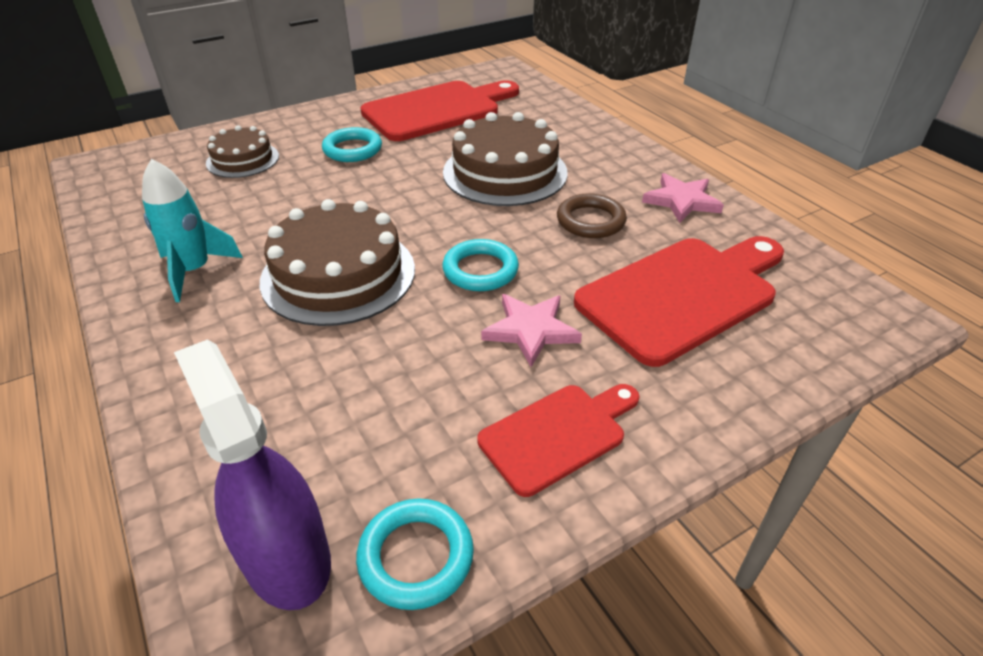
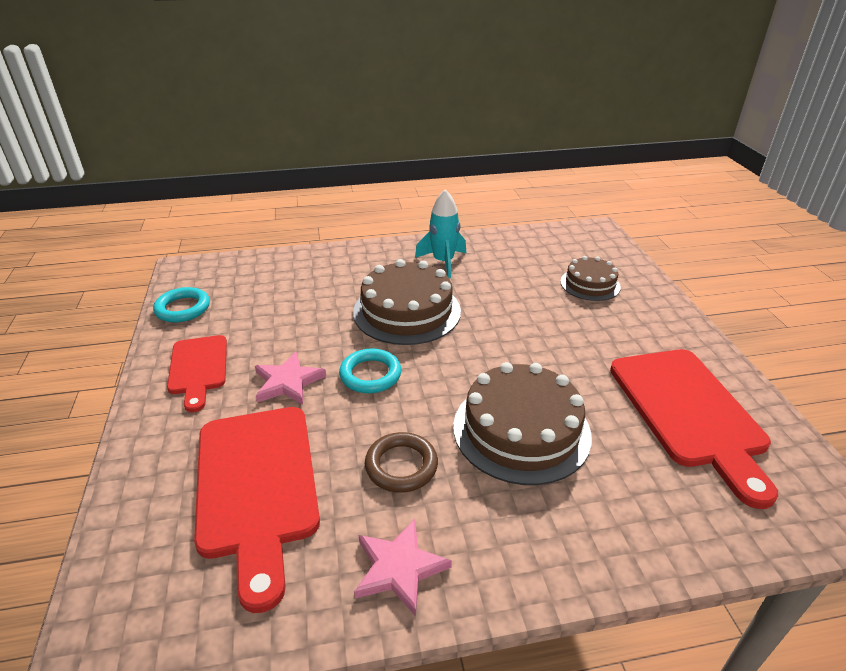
camera: 110 degrees right, 5 degrees down
(286, 557) = (218, 278): purple spray bottle -> none
(352, 149) = (596, 339): turquoise ring -> none

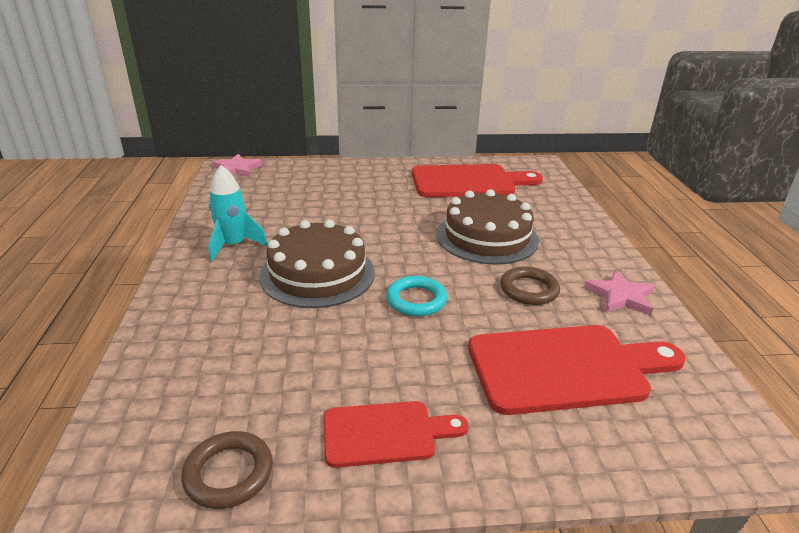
camera: 85 degrees left, 5 degrees down
(183, 308) = (229, 473): turquoise ring -> brown ring
(288, 382) = (421, 353): pink star -> pink star (237, 169)
(590, 284) = (312, 185): brown cake -> none

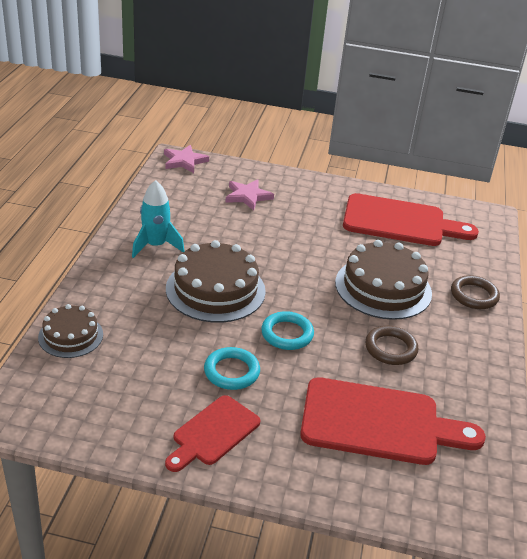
camera: 15 degrees right, 5 degrees up
(157, 361) = (70, 336): none -> brown cake
(229, 473) = (97, 429): brown ring -> brown ring (474, 295)
(374, 354) = (231, 372): none -> turquoise ring
(385, 433) = (213, 433): red cutting board -> red cutting board turned 120 degrees clockwise
(620, 296) = (471, 375): pink star -> pink star (248, 196)

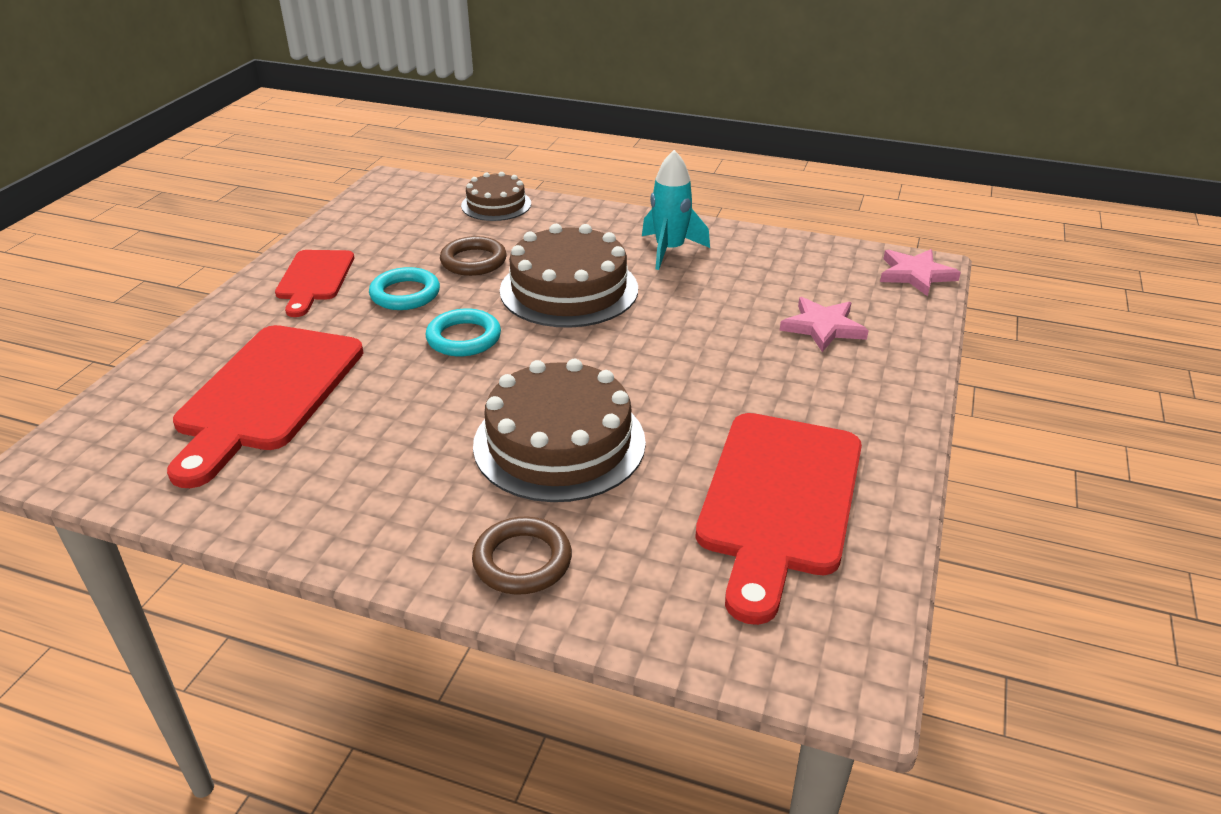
camera: 100 degrees right, 0 degrees up
(213, 433) = (314, 279): red cutting board -> red cutting board turned 135 degrees counterclockwise
(390, 348) = (405, 427): brown ring -> brown ring (473, 261)

